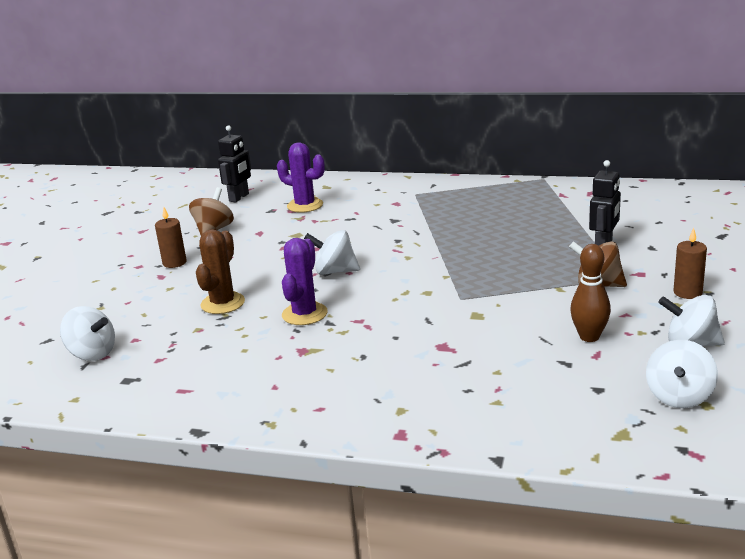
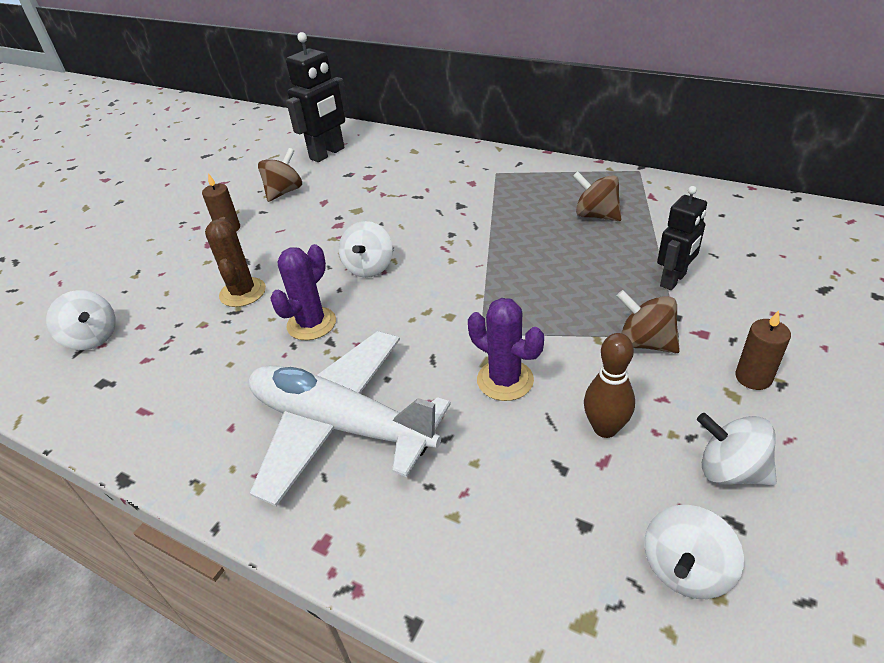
camera: 15 degrees right, 15 degrees up
(223, 303) = (242, 292): brown cactus -> brown cactus turned 45 degrees counterclockwise
(239, 197) = (327, 154): black robot -> black robot, size x1.54
(305, 205) = (382, 172): purple cactus -> purple cactus (505, 380)
(334, 271) = (369, 267): white spinning top -> white spinning top turned 105 degrees counterclockwise
(373, 369) = (341, 424): none -> white plane
(520, 212) = (596, 215): none -> brown spinning top

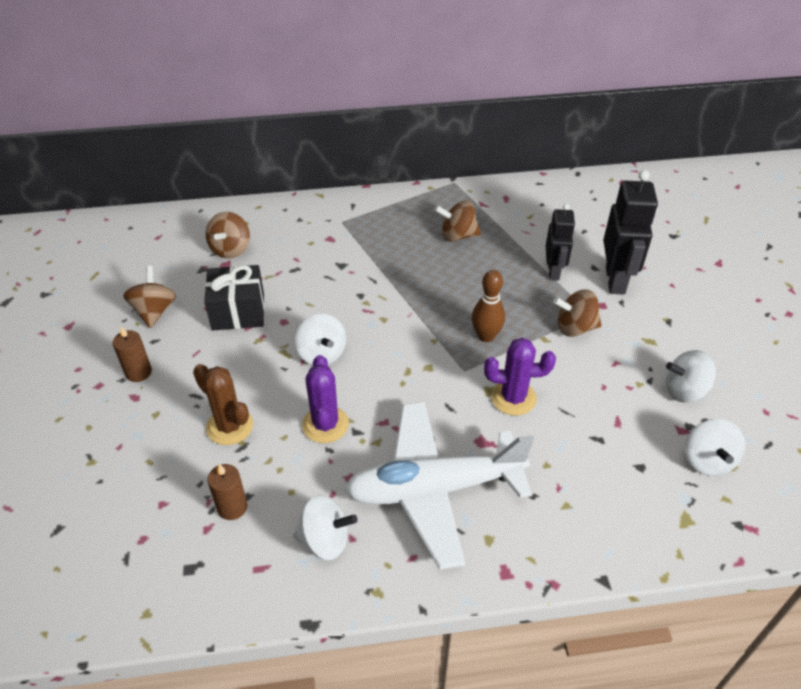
camera: 40 degrees left, 5 degrees up
(92, 338) = (125, 538): white spinning top -> white spinning top (325, 540)
(327, 154) = (154, 253): black robot -> black robot (615, 280)
(341, 212) = (238, 311): none -> black gift
(384, 167) = (231, 249): none -> brown spinning top
(605, 428) = (601, 400): brown bowling pin -> brown bowling pin (486, 336)
(753, 377) = (652, 324): brown candle -> brown candle (232, 507)

